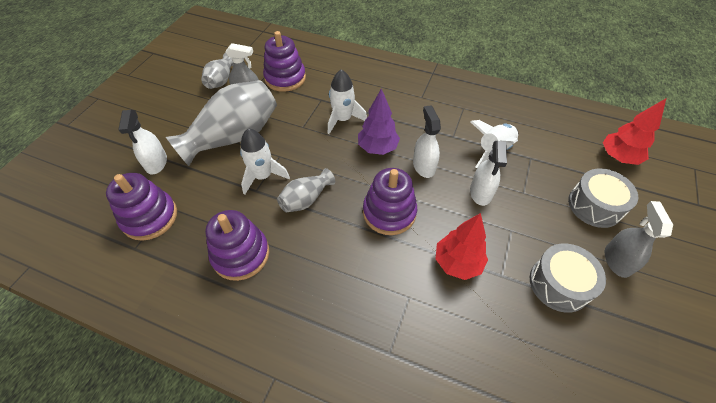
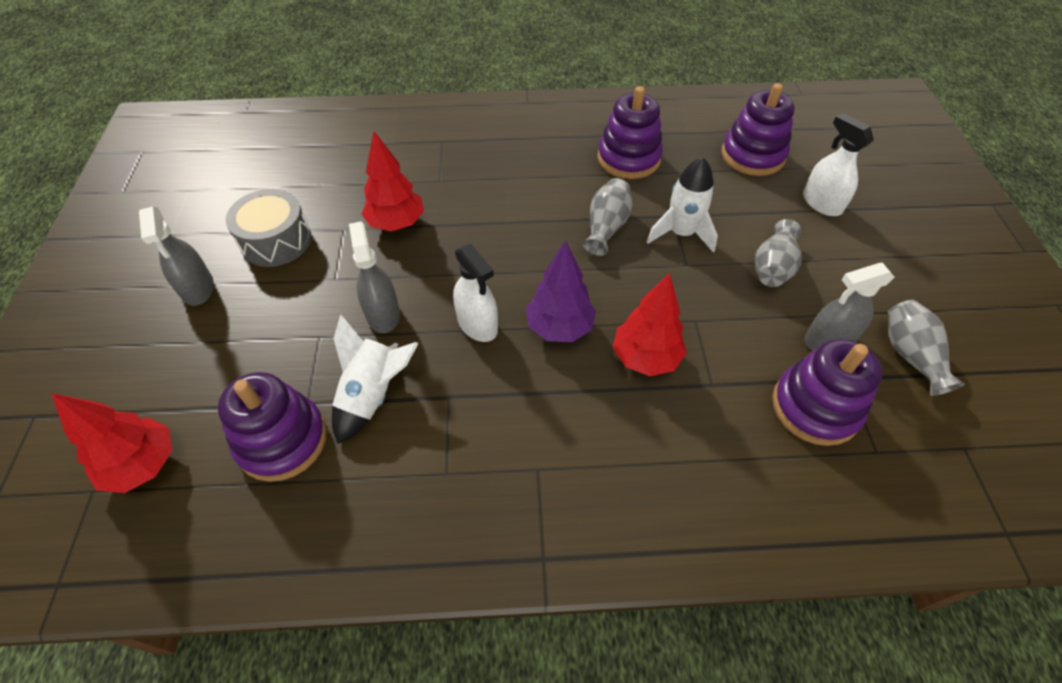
camera: 155 degrees right, 0 degrees up
(234, 137) = (772, 267): grey vase -> grey vase, size x0.52
(343, 119) = (645, 358): white rocket -> red tree
(389, 212) = (497, 247): purple stacking toy -> purple stacking toy (282, 440)
(481, 192) = (383, 314): white spray bottle -> grey spray bottle
(594, 205) = (210, 353): grey drum -> none

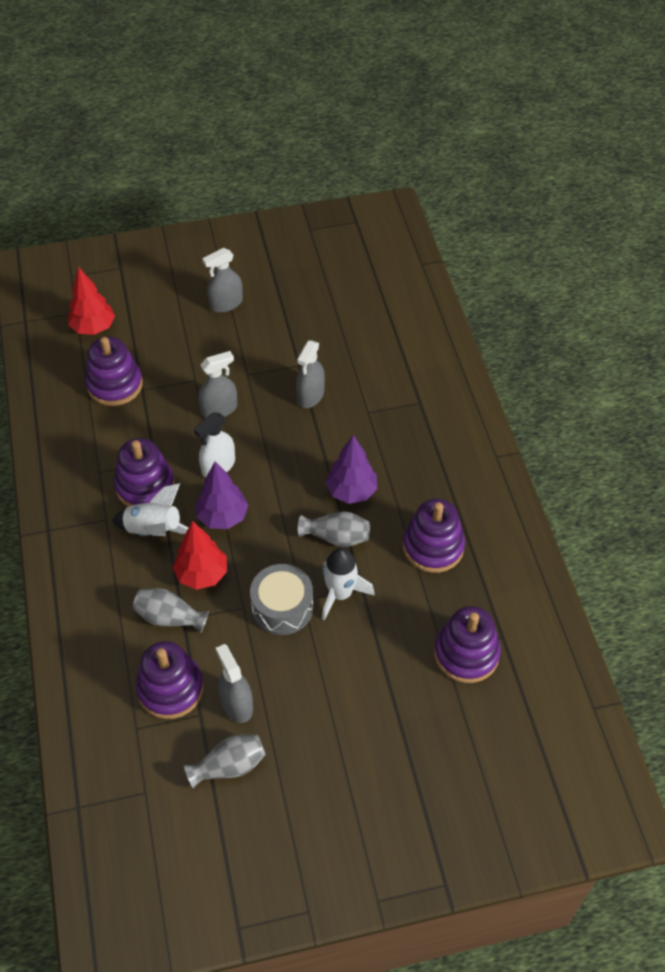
camera: 80 degrees right, 0 degrees up
(276, 241) = (278, 330): grey drum -> grey drum (282, 607)
(373, 394) = (152, 421): white rocket -> white rocket (154, 531)
(396, 223) = (310, 395): red tree -> grey spray bottle
(490, 412) = (145, 486): none -> purple stacking toy
(547, 207) = (351, 491): none -> purple tree
(772, 267) = (312, 665): grey vase -> grey vase (169, 618)
(821, 203) = (407, 713): white spray bottle -> none

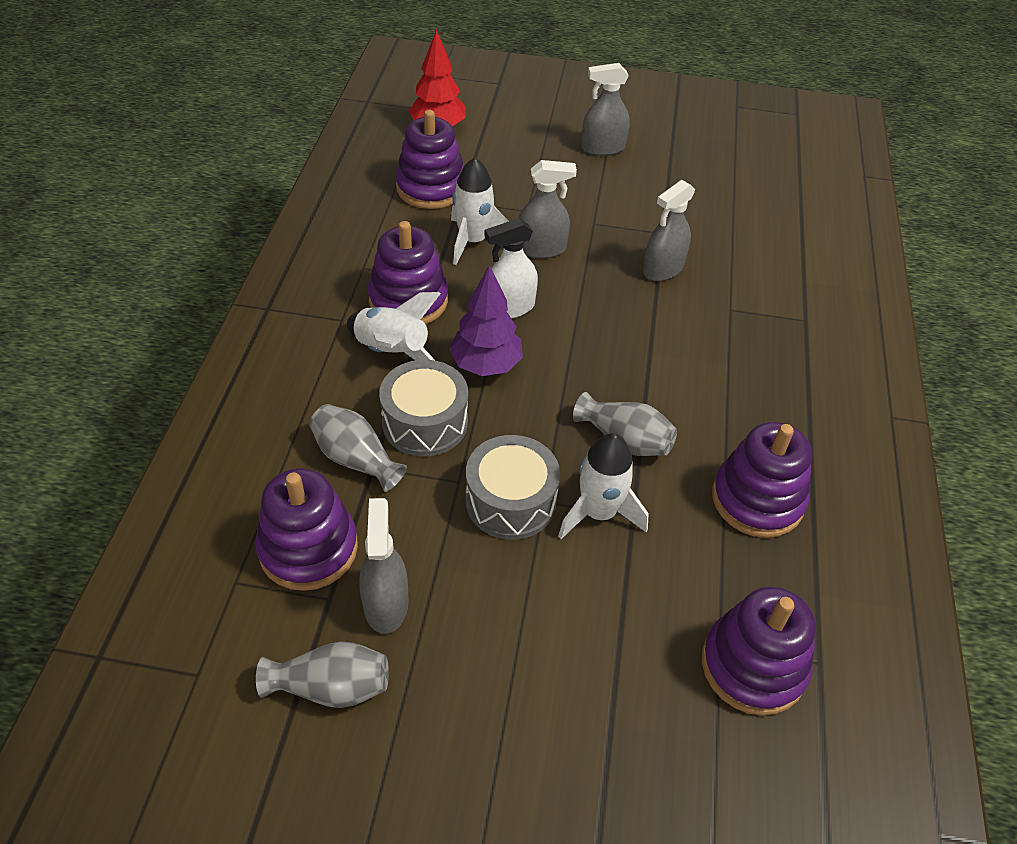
camera: 20 degrees right, 5 degrees down
(168, 420) = (473, 241): none -> white rocket
(202, 574) = (425, 422): red tree -> grey drum
(351, 491) = (669, 392): purple tree -> none

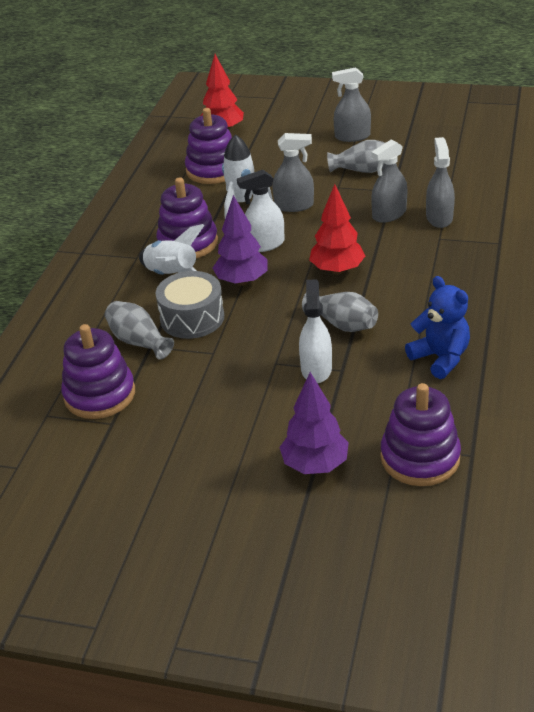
camera: 10 degrees right, 10 degrees down
(331, 687) = (108, 473): grey vase -> grey vase (362, 170)
(386, 604) = (152, 426): grey spray bottle -> grey spray bottle (439, 218)
(510, 501) = (250, 363): grey drum -> none
(599, 513) = (316, 369): white rocket -> white spray bottle
(607, 353) = (337, 270): none -> red tree
(615, 676) = (315, 465): none -> purple tree
(757, 499) = (440, 358): purple stacking toy -> blue teddy bear

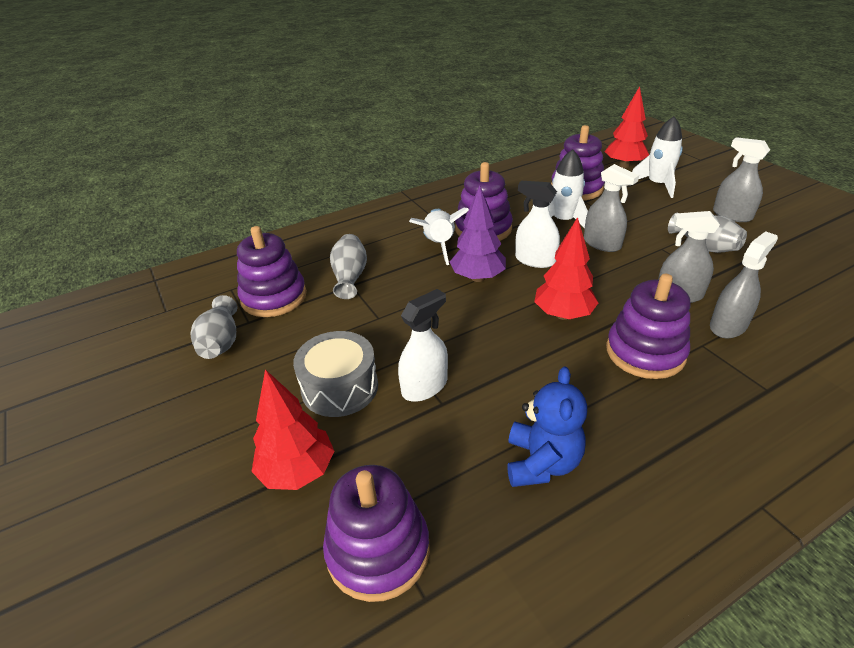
camera: 45 degrees right, 0 degrees up
(192, 318) = (405, 283): grey drum -> grey drum (340, 387)
(271, 136) = (657, 185): none -> white rocket
(315, 465) = (297, 471): purple tree -> red tree
(342, 324) = (501, 363): grey vase -> grey vase (221, 342)
(415, 262) = (645, 352): none -> purple stacking toy

